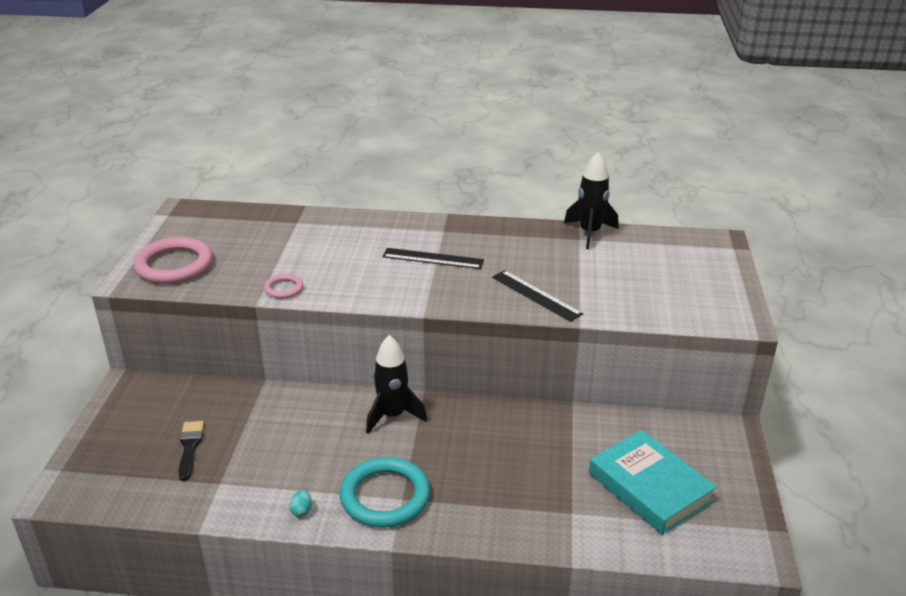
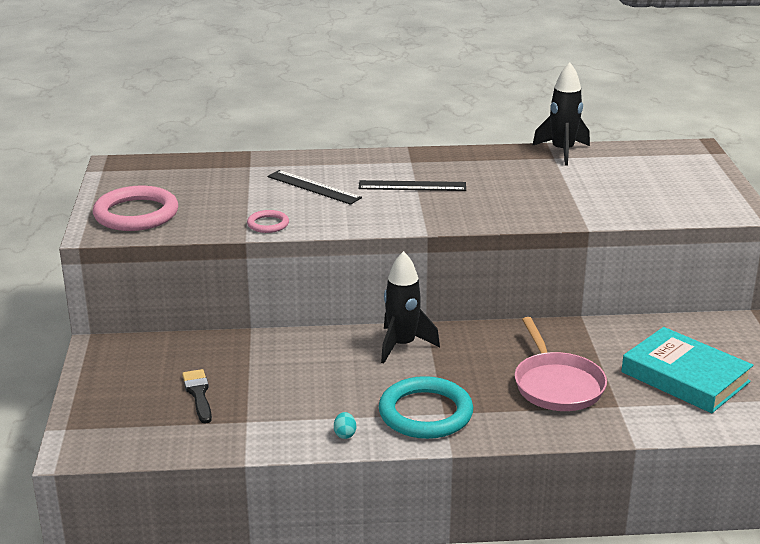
camera: 10 degrees left, 5 degrees down
(521, 480) = (557, 385): none -> pink pan
(536, 295) = (533, 208): black ruler -> black ruler (314, 187)

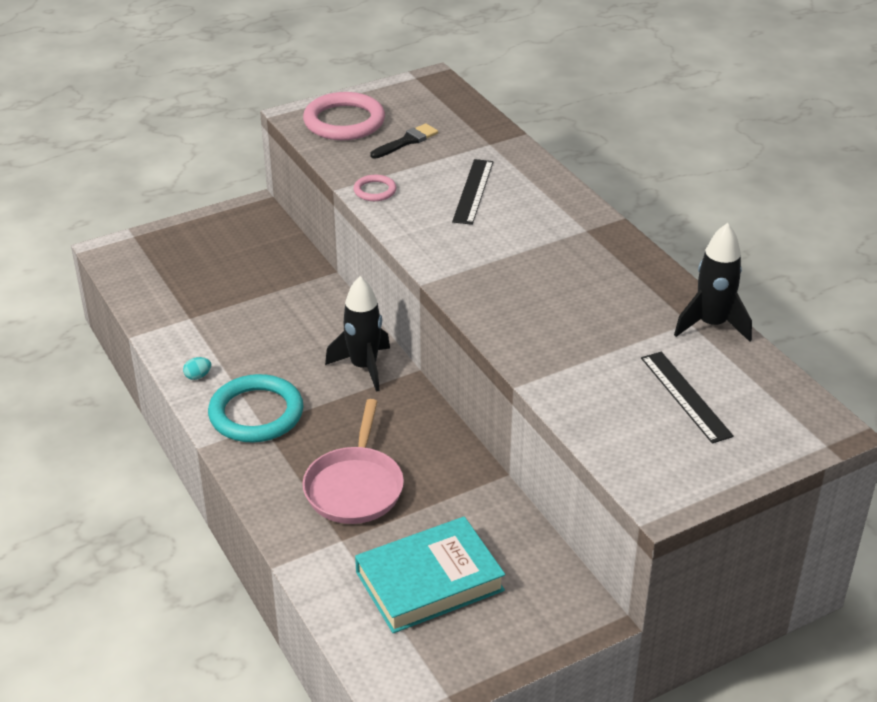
camera: 65 degrees right, 10 degrees up
(198, 394) = (215, 280): black brush -> black brush (406, 141)
(412, 186) = (525, 246): black ruler -> black ruler (685, 396)
(557, 385) = (355, 487): pink pan -> pink pan turned 45 degrees counterclockwise
(685, 377) = (429, 581): turquoise book -> turquoise book turned 45 degrees clockwise

